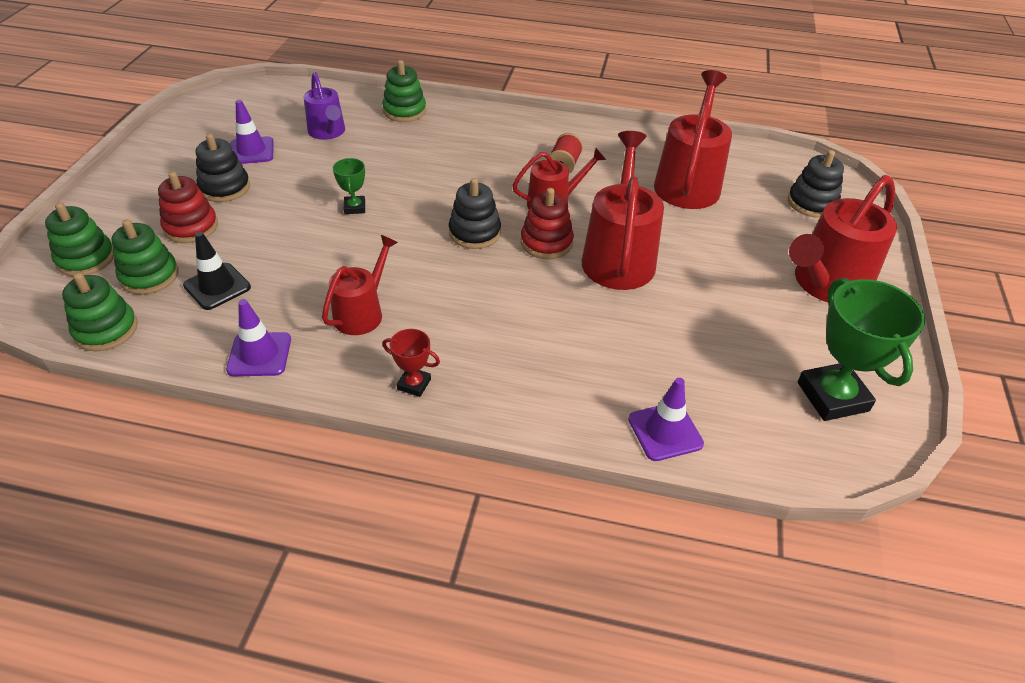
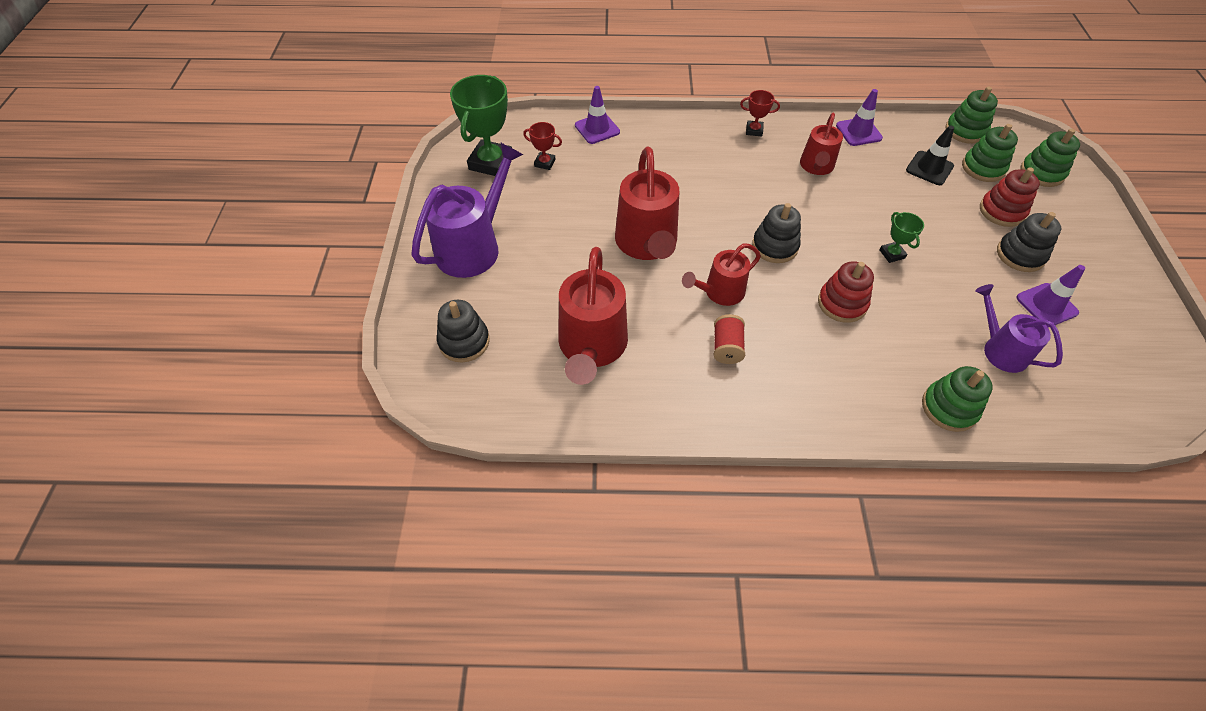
camera: 170 degrees right, 10 degrees up
(546, 242) = (711, 247): red stacking toy -> red stacking toy (842, 303)
(749, 382) = (545, 163): none -> red trophy
(826, 284) = (473, 247): red watering can -> purple watering can
(832, 396) = (491, 163): green trophy -> green trophy turned 45 degrees clockwise

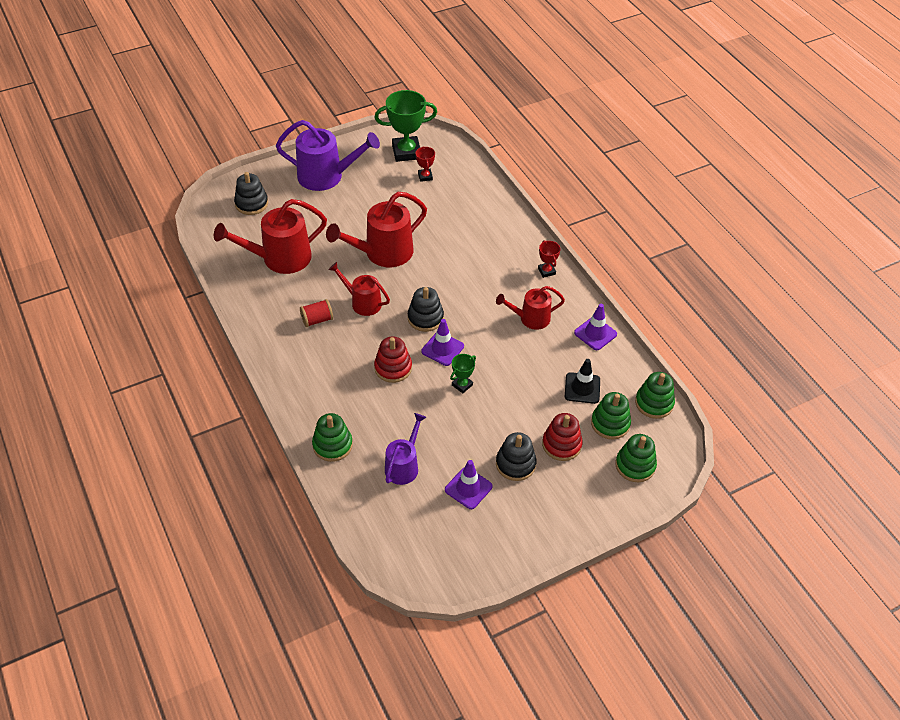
camera: 60 degrees right, 5 degrees down
(597, 129) = (481, 188): purple traffic cone -> purple traffic cone (442, 349)

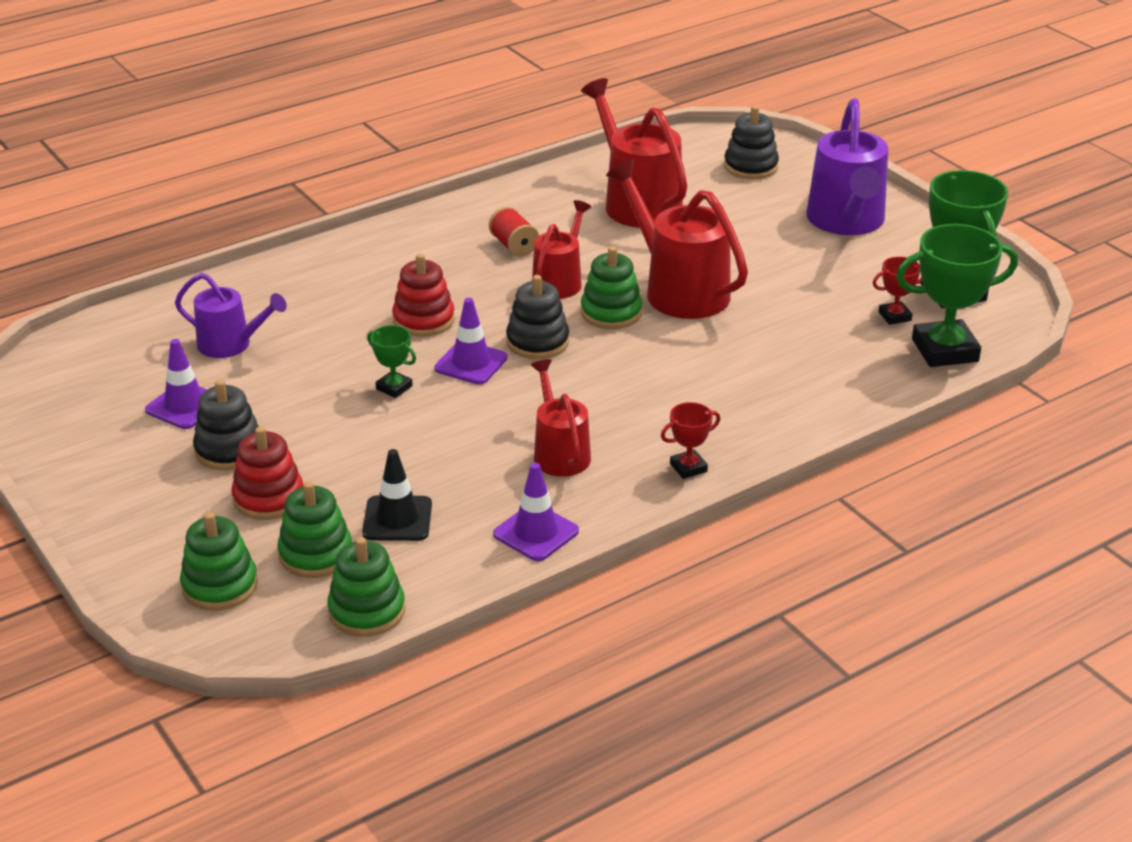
camera: 85 degrees right, 15 degrees down
(332, 445) = (271, 282): green stacking toy -> green stacking toy (611, 313)
(458, 166) = (944, 350): none -> green trophy

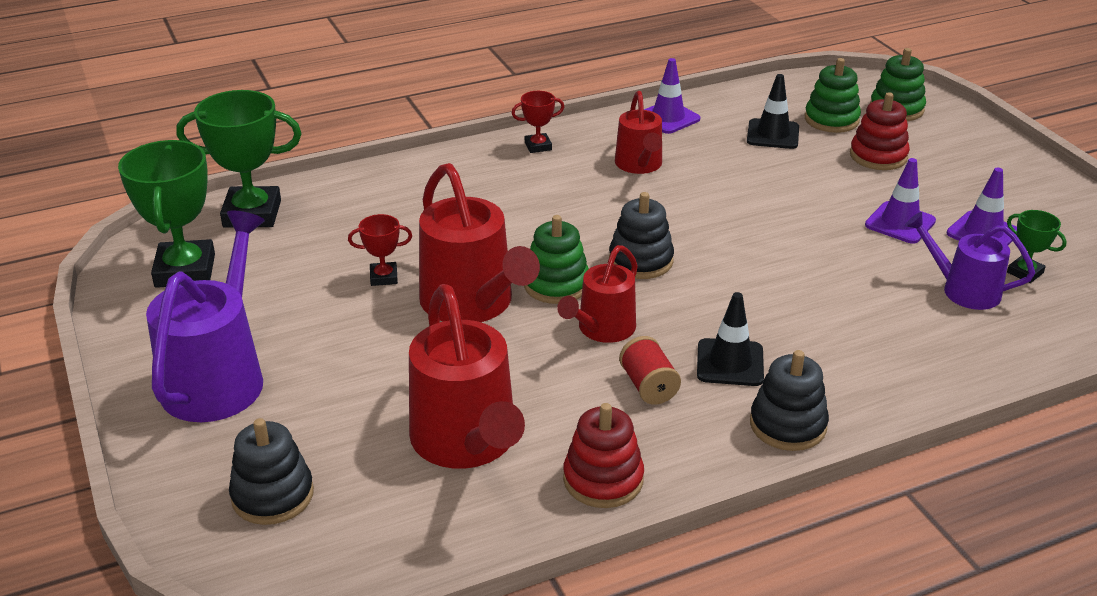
camera: 170 degrees left, 0 degrees up
(229, 450) = (924, 193): black stacking toy -> black stacking toy (788, 425)
(367, 611) = (789, 88): green stacking toy -> none
(394, 387) = (785, 230): green trophy -> green trophy (1025, 273)
(423, 320) = (759, 297): red stacking toy -> red stacking toy (603, 479)
(450, 267) = (730, 363): none -> black traffic cone
(471, 363) = (710, 246): purple traffic cone -> purple traffic cone (900, 223)
(895, 316) = (268, 251): red trophy -> red trophy (384, 277)

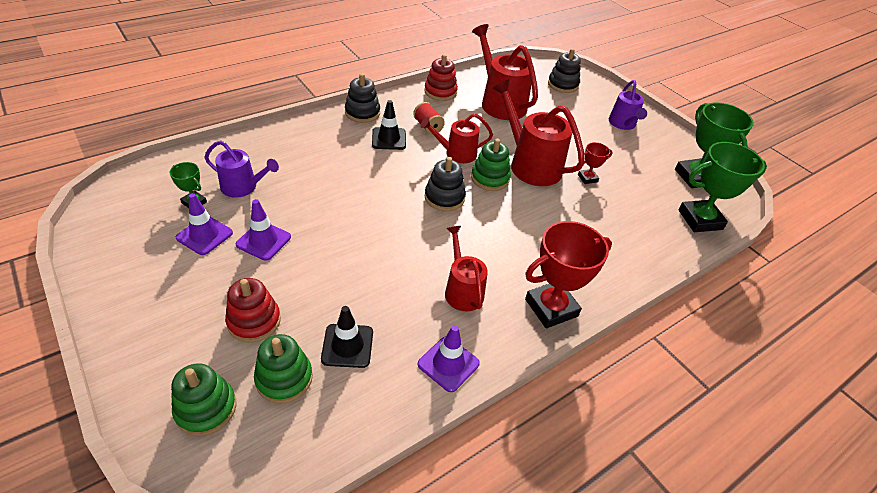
camera: 165 degrees right, 10 degrees up
(218, 377) = (623, 124): purple watering can -> purple watering can, size x0.60
(538, 146) = (551, 307): red trophy -> red trophy, size x2.04
(602, 329) = (456, 153): red watering can -> red watering can turned 120 degrees counterclockwise

